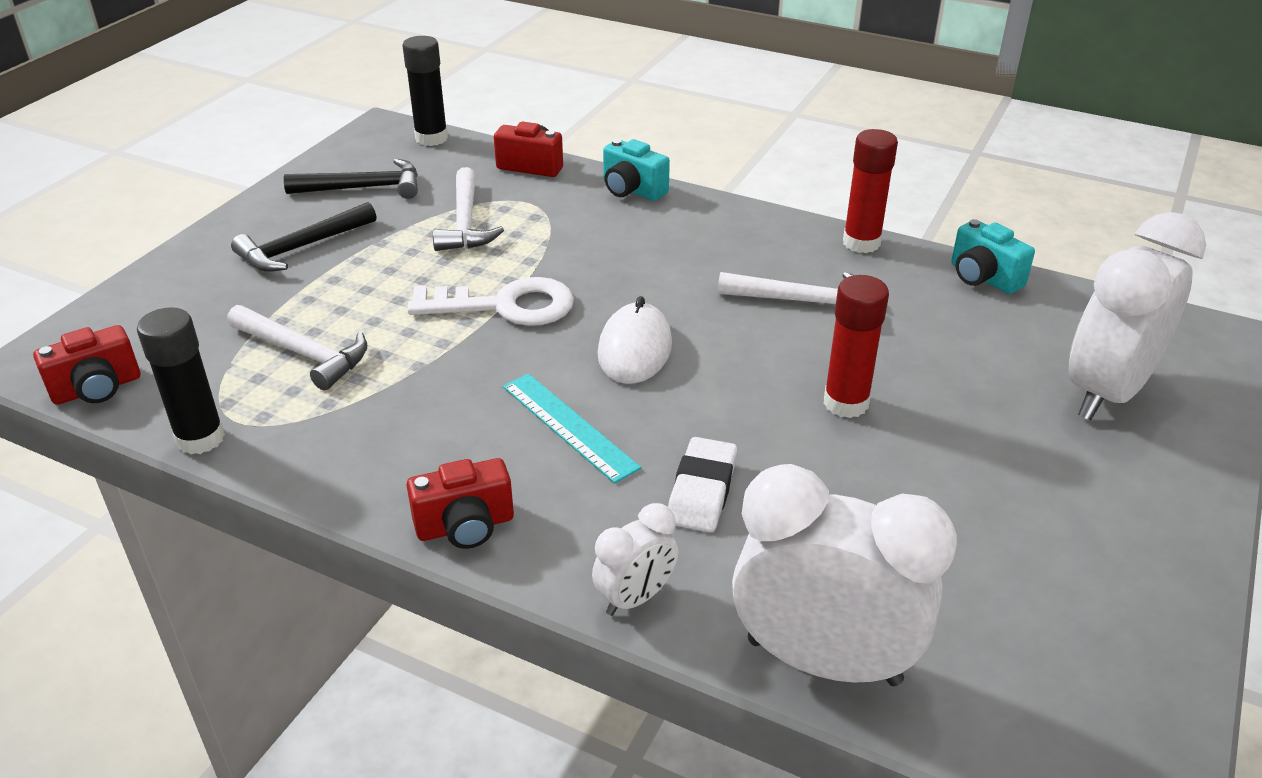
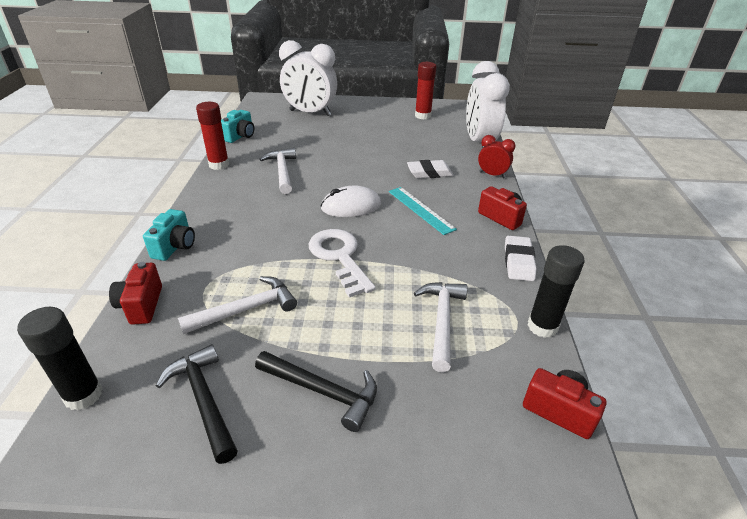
camera: 115 degrees left, 0 degrees up
(334, 484) = (518, 262): none -> white eraser
(569, 426) = (420, 210): turquoise ruler -> turquoise ruler turned 60 degrees counterclockwise
(635, 598) = (492, 175): white clock -> red clock
(846, 403) = (352, 154): red glue stick -> red glue stick (423, 116)

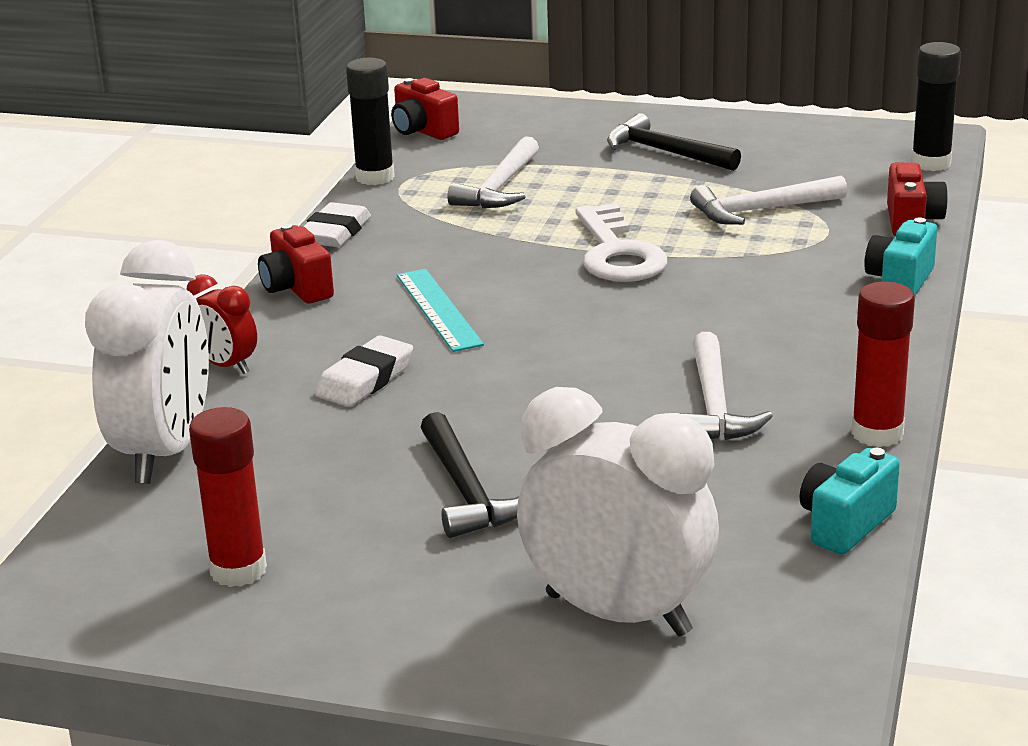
camera: 165 degrees left, 10 degrees down
(204, 400) = (795, 154): black hammer -> black hammer (466, 491)
(351, 206) = (573, 323): white mouse -> none
(429, 173) = (365, 379): white eraser -> white eraser turned 60 degrees counterclockwise

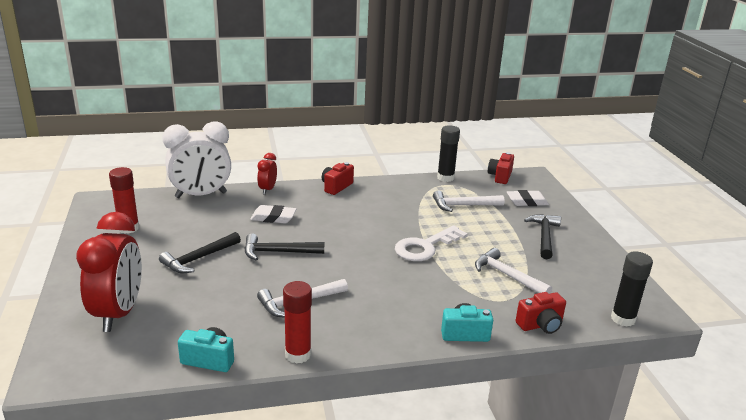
camera: 60 degrees right, 0 degrees up
(335, 233) = (388, 182): white eraser -> white eraser (527, 201)
(438, 309) = (340, 218): turquoise ruler -> none
(515, 397) = (278, 252): none -> black hammer
(618, 614) = (118, 313): white clock -> red clock

